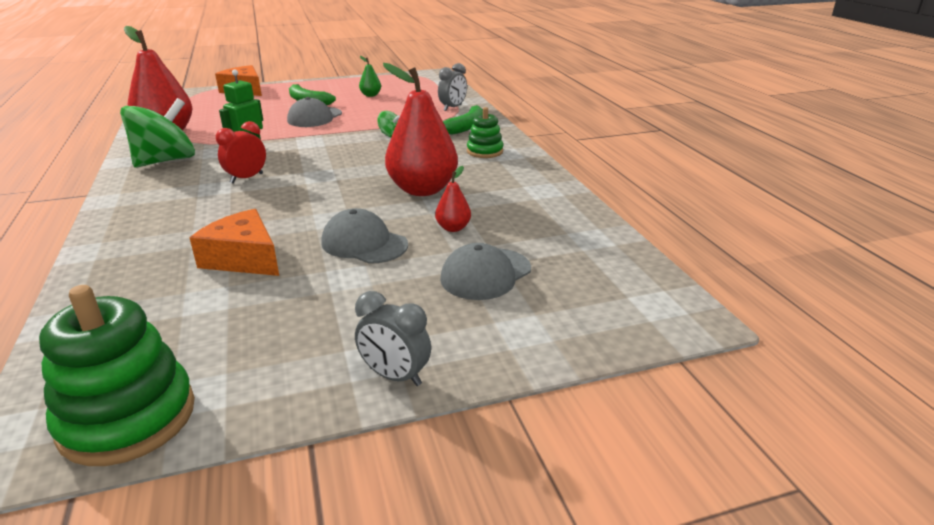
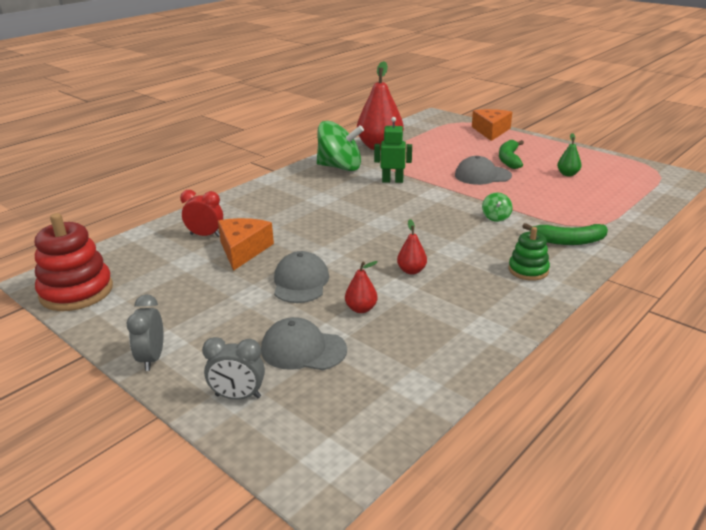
camera: 60 degrees right, 0 degrees up
(128, 418) = (76, 291): green stacking toy -> red stacking toy
(246, 178) = (347, 201): red clock -> red clock (205, 235)
(422, 189) = (411, 271): red pear -> red pear, size x0.45
(452, 108) = (606, 218): grey clock -> grey clock (238, 396)

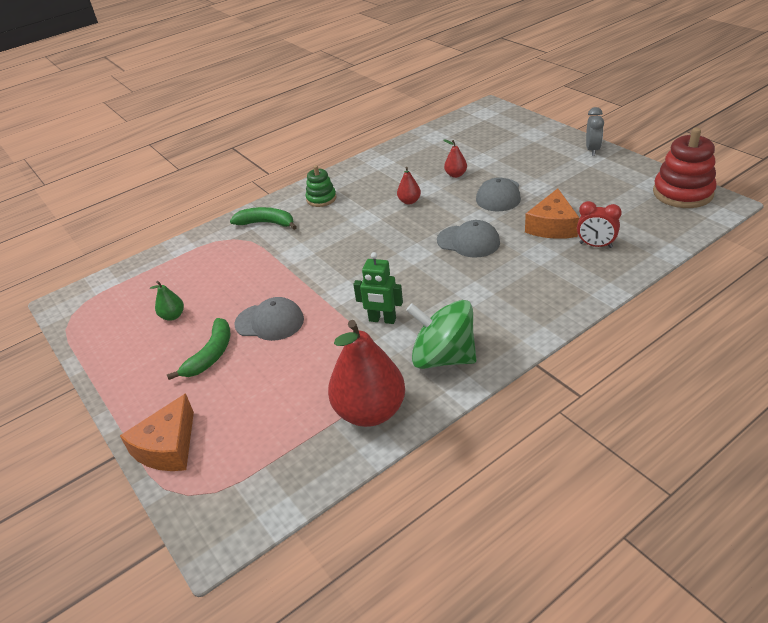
camera: 165 degrees left, 10 degrees up
(238, 396) = (533, 133): grey clock -> none
(303, 349) = (497, 153): grey cap -> grey cap (468, 241)
(496, 217) = (305, 253): green spinning top -> none

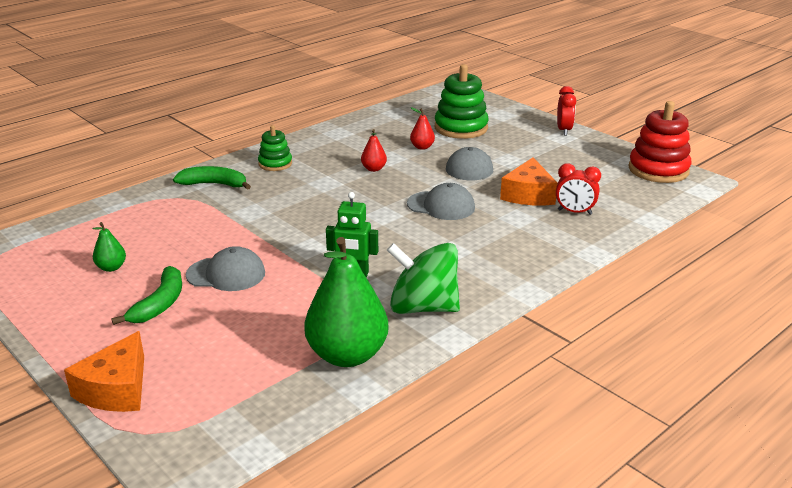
camera: 10 degrees left, 10 degrees down
(370, 411) = (347, 355): red pear -> green pear
(493, 151) = (461, 128): none -> green stacking toy
(592, 150) = (564, 130): grey clock -> red clock

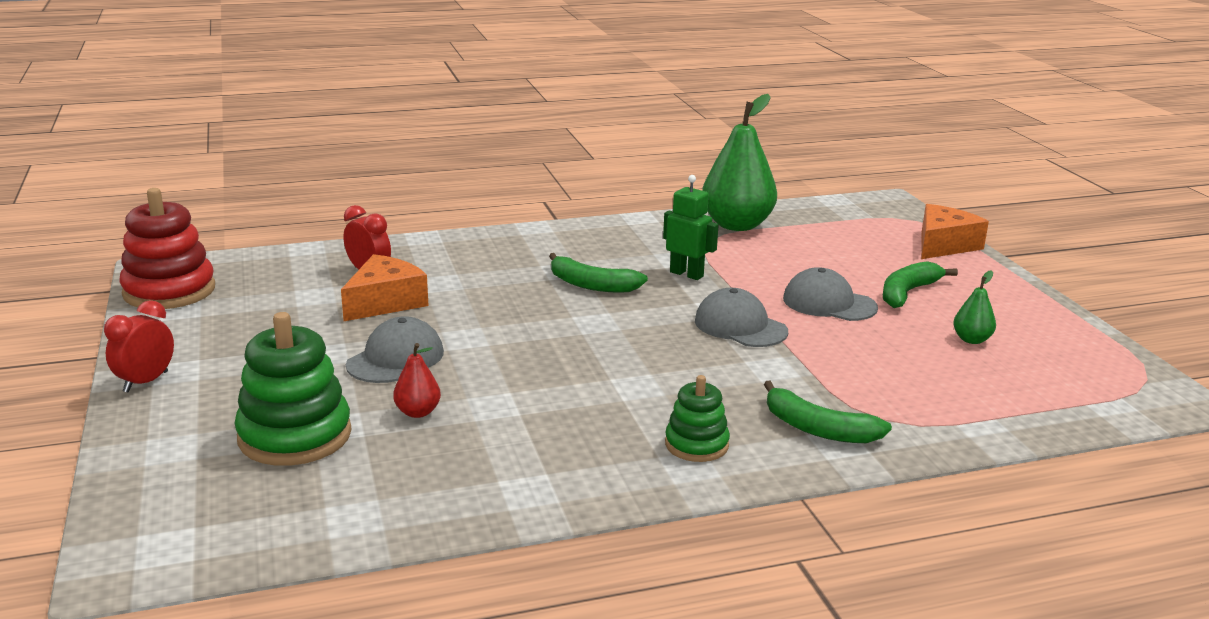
camera: 155 degrees left, 5 degrees down
(374, 169) = (542, 391): red pear -> none
(415, 243) = (592, 285): none -> green banana
(423, 307) = (642, 237): green spinning top -> none
(441, 206) = (512, 315): grey cap -> grey cap (740, 326)

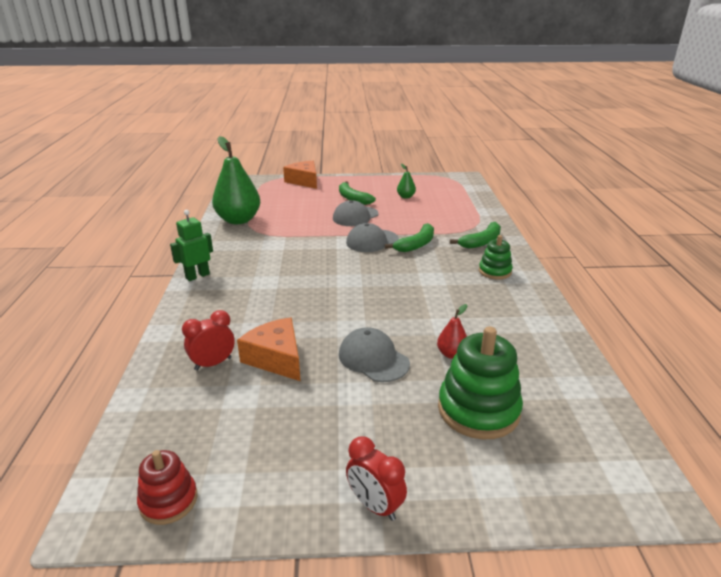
camera: 75 degrees left, 5 degrees up
(169, 291) = (168, 501): red stacking toy -> red stacking toy, size x0.58
(592, 285) = (295, 274): green banana -> green banana (416, 244)
(686, 274) = (298, 244): green robot -> green robot (197, 276)

